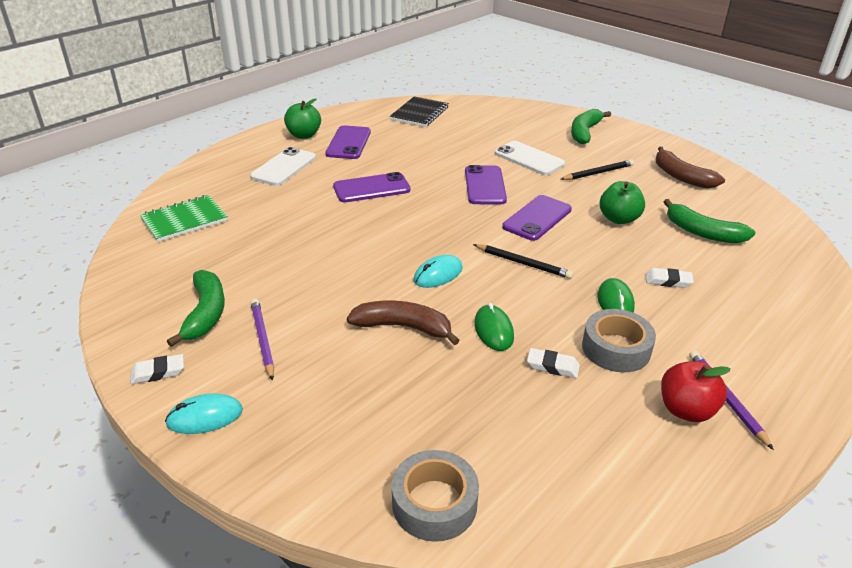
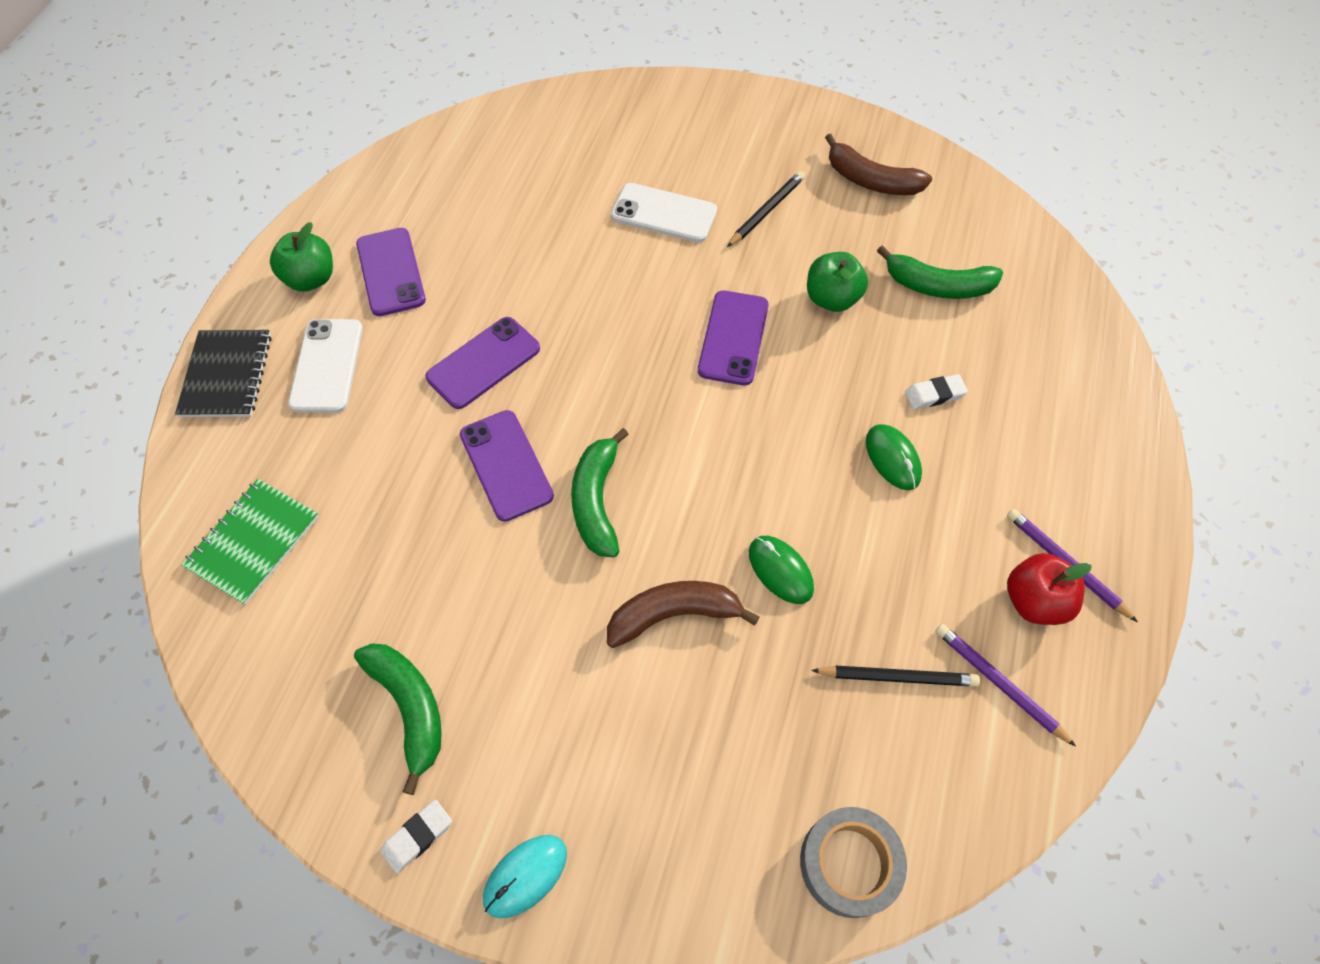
camera: 25 degrees left, 25 degrees up
(262, 339) = (514, 717): purple pencil -> purple pencil (999, 683)
(419, 113) = (457, 162): black notebook -> black notebook (226, 375)
(438, 274) = (665, 500): turquoise mouse -> none
(485, 185) = (634, 296): purple phone -> purple phone (506, 465)
(523, 263) = (757, 434): black pencil -> black pencil (897, 677)
(552, 366) = (872, 599): white eraser -> none
(584, 132) = (710, 125): green banana -> green banana (596, 501)
(616, 348) = (926, 538): grey tape -> none

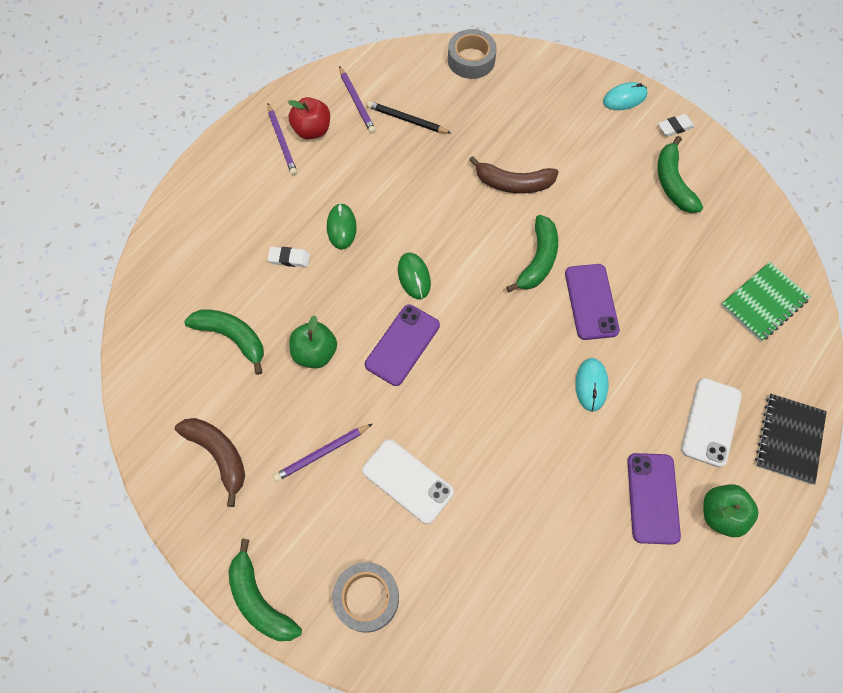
camera: 160 degrees left, 5 degrees up
(483, 363) = (591, 385): purple phone -> turquoise mouse
(661, 121) = (367, 598): none -> grey tape
(757, 95) = (260, 600): none -> green banana
(766, 211) = (322, 453): black pencil -> purple pencil
(780, 570) = (443, 187): green mouse -> green mouse (414, 276)

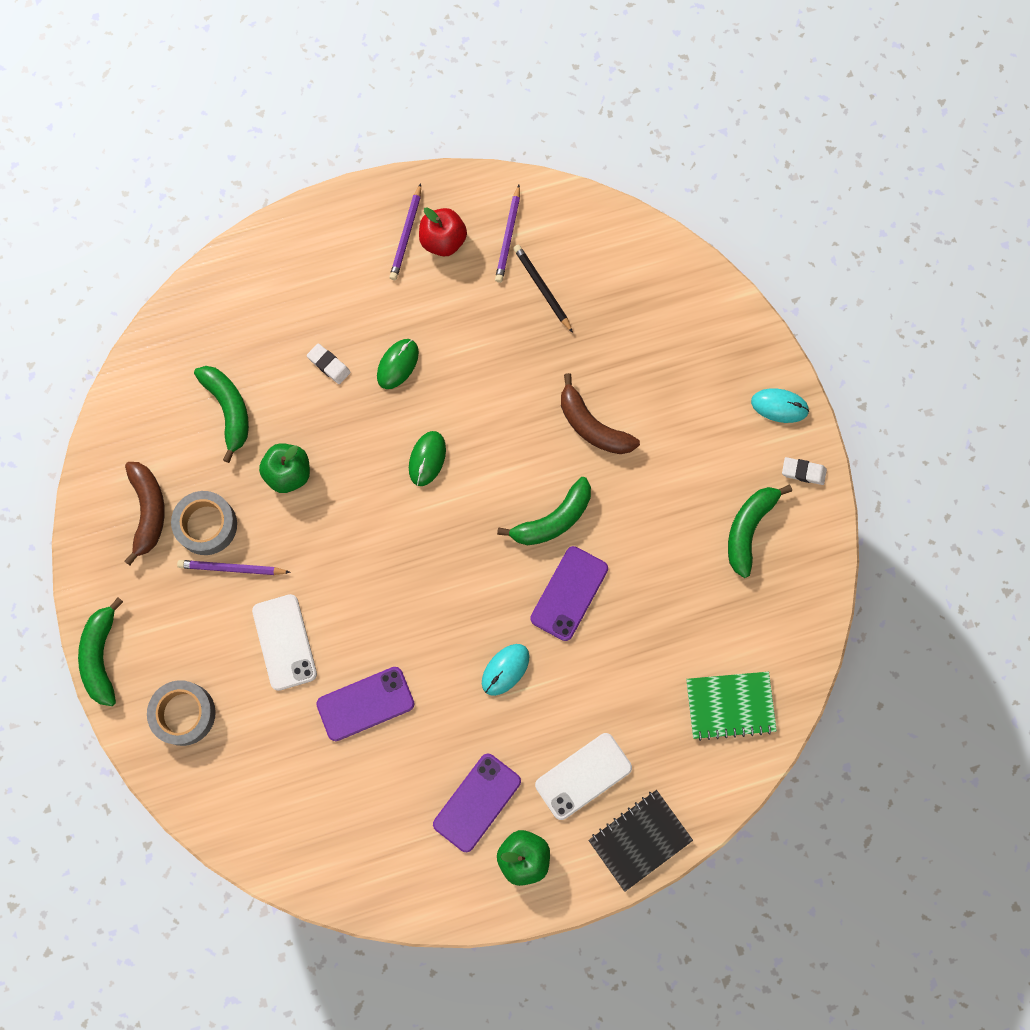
camera: 35 degrees right, 10 degrees up
(402, 345) = (369, 518): purple phone -> purple phone (365, 704)
(471, 60) = (658, 260): grey tape -> grey tape (206, 525)

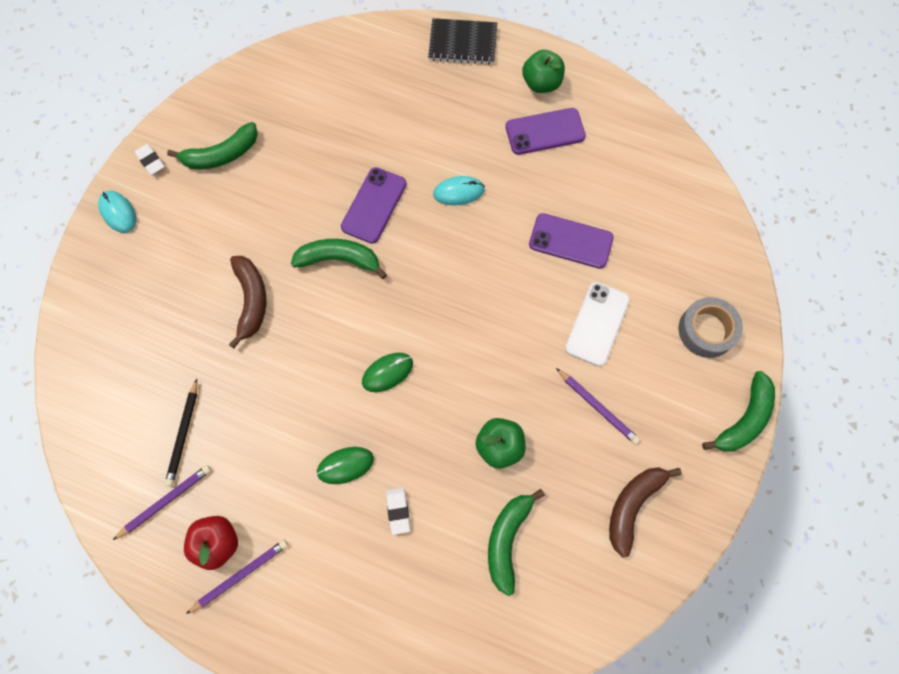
camera: 140 degrees left, 5 degrees down
(206, 525) = (593, 456): grey tape -> none
(569, 593) = (374, 205): purple phone -> purple phone turned 45 degrees counterclockwise
(583, 776) = (465, 98): white phone -> none
(730, 705) = (339, 70): green notebook -> none

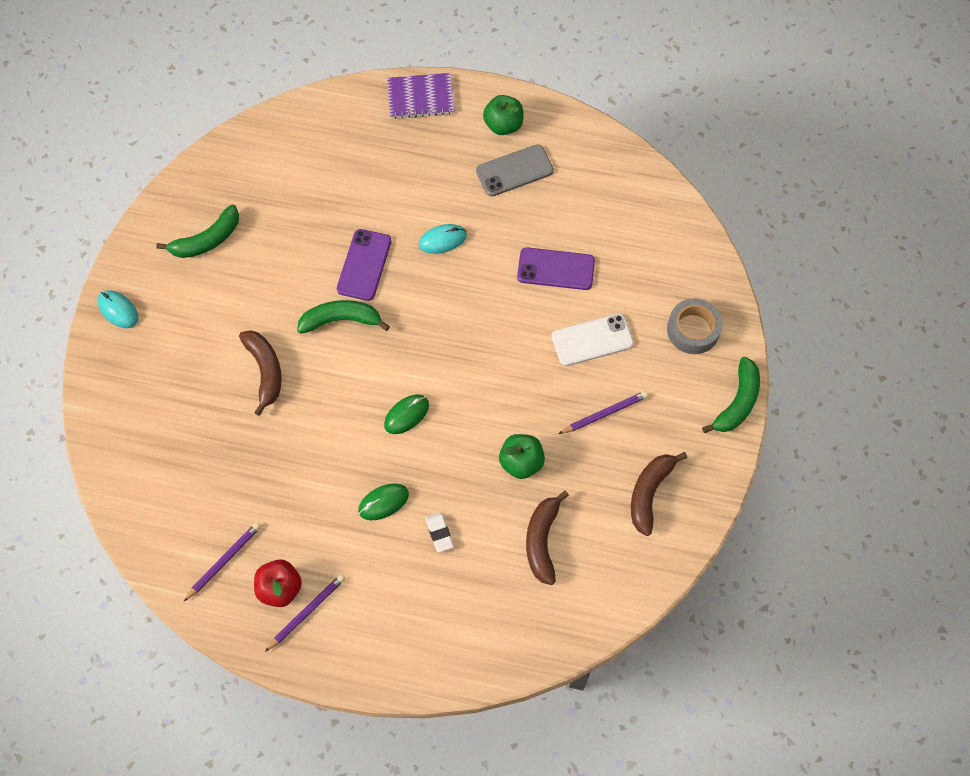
camera: 10 degrees left, 5 degrees down
(150, 161) = (139, 256): white eraser -> none
(183, 434) = (227, 500): black pencil -> none
(463, 43) = (420, 97): black notebook -> purple notebook
(507, 539) = (542, 541): green banana -> brown banana
(545, 132) = (514, 171): purple phone -> grey phone
(597, 324) = (592, 340): white phone -> white phone turned 60 degrees clockwise
(597, 407) = (604, 413): purple pencil -> purple pencil turned 60 degrees counterclockwise

